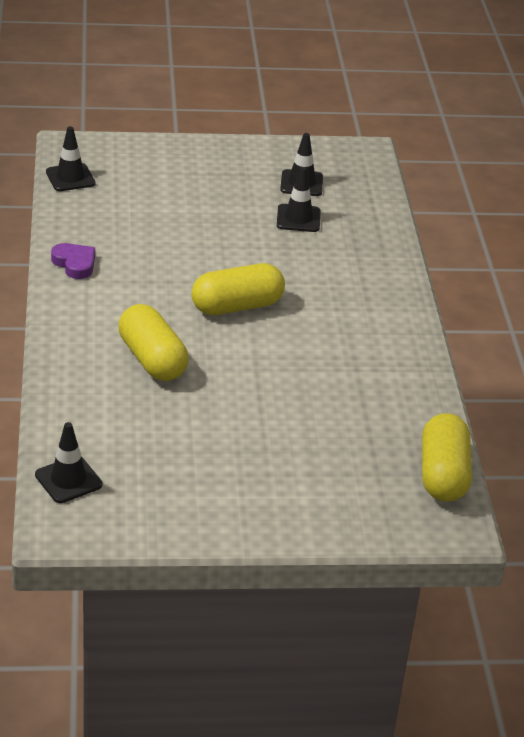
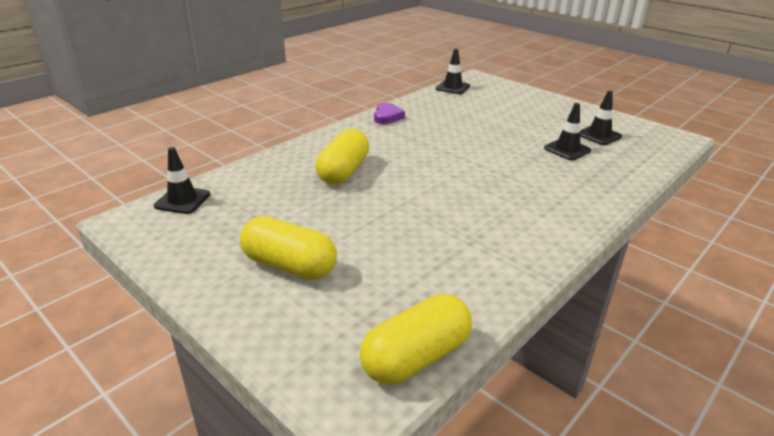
camera: 50 degrees right, 5 degrees down
(237, 306) = (445, 171): yellow capsule -> yellow capsule (289, 266)

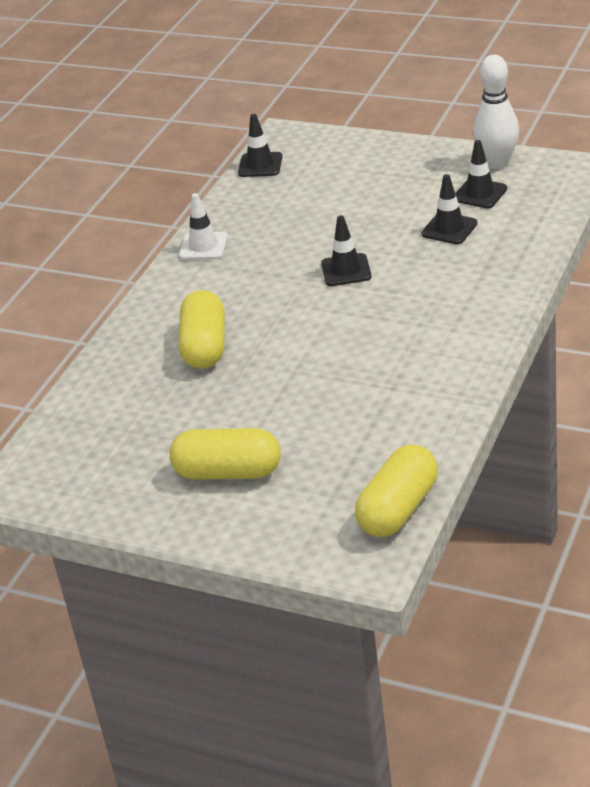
camera: 15 degrees left, 5 degrees up
(182, 200) = (49, 444): black traffic cone -> black traffic cone (346, 270)
(387, 117) = (203, 246): purple heart -> white traffic cone
(618, 122) = (497, 163): none -> white bowling pin

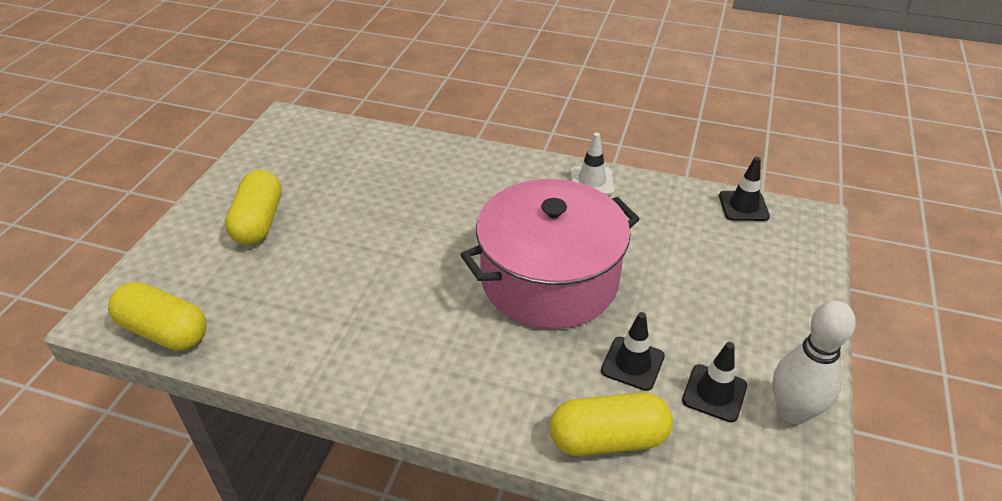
camera: 80 degrees right, 5 degrees up
(204, 346) = (435, 195): yellow capsule -> yellow capsule (608, 439)
(346, 270) = (549, 279): black traffic cone -> pink pot

